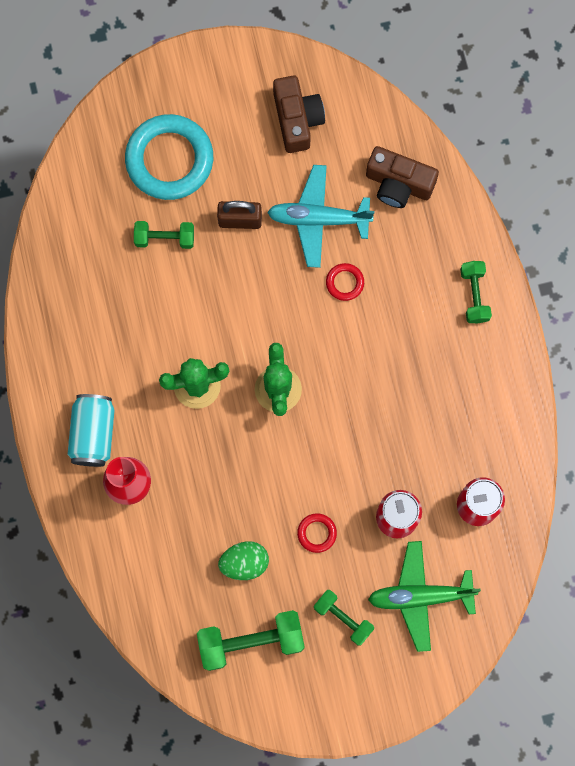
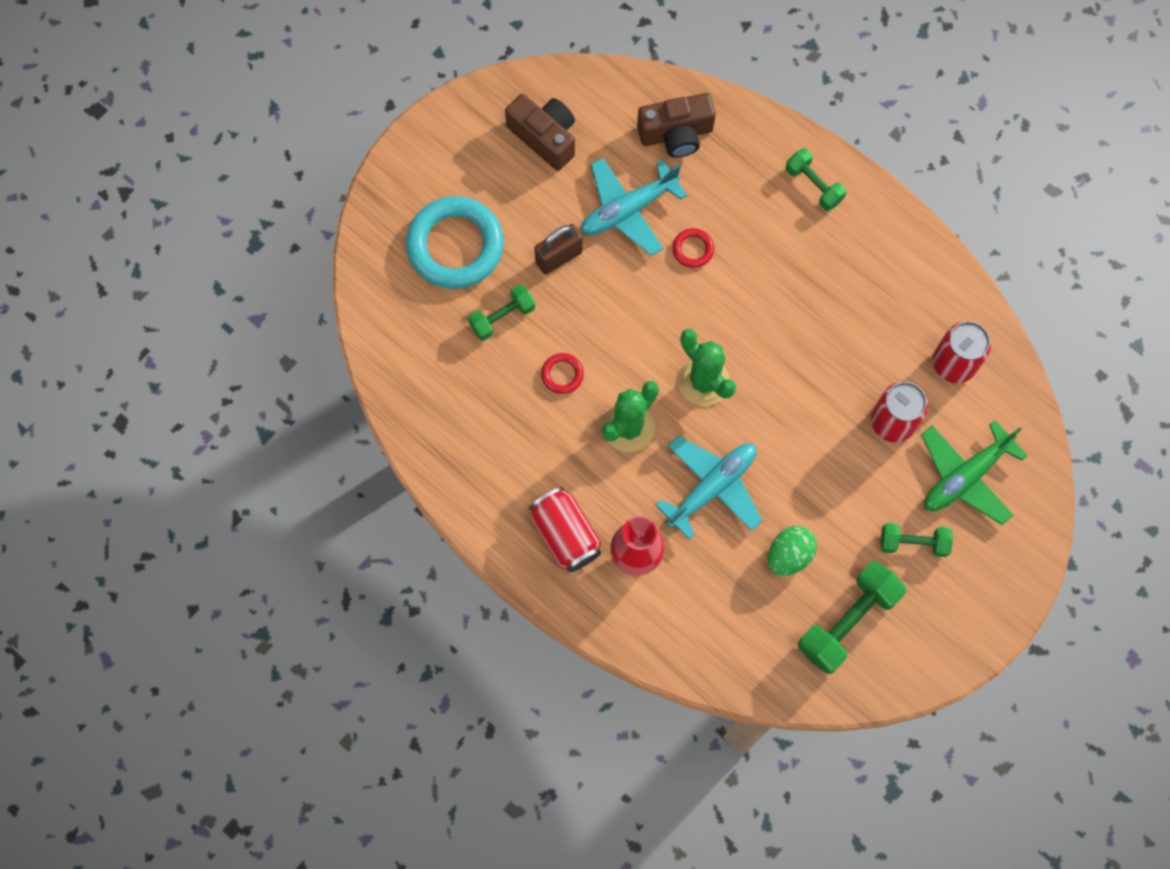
camera: 35 degrees left, 5 degrees down
(93, 433) = (566, 535): turquoise can -> red can
(225, 473) = (712, 487): none -> turquoise plane
(317, 533) = (833, 484): red ring -> red ring (562, 374)

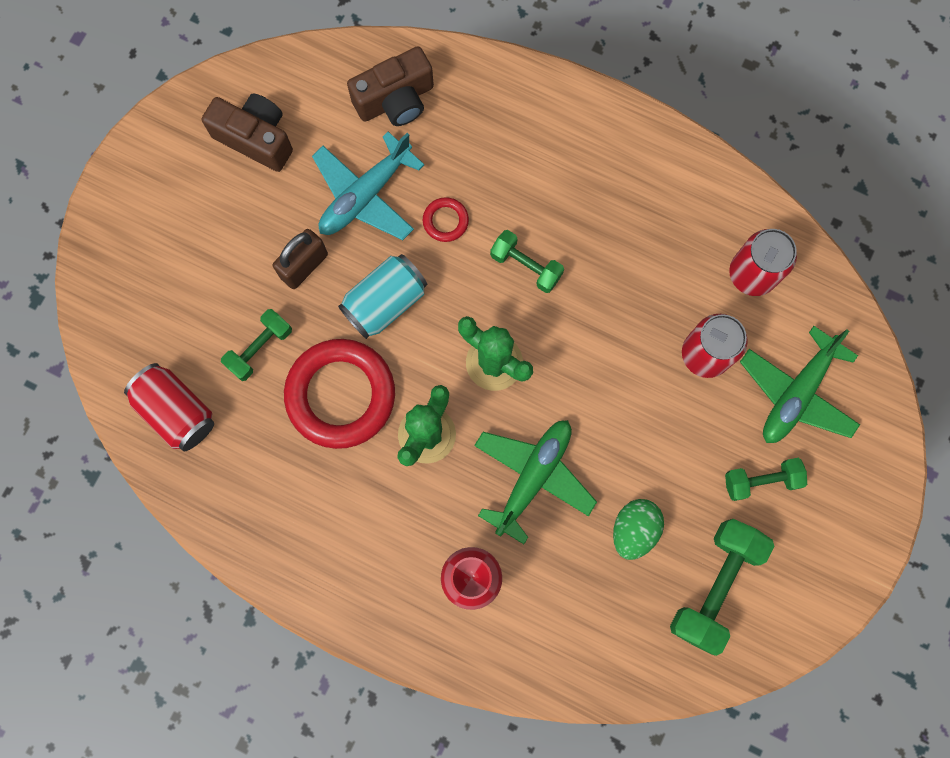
camera: 15 degrees left, 5 degrees up
(455, 246) = (189, 282): turquoise ring -> none
(562, 374) = (340, 395): red ring -> red ring, size x2.33
(566, 535) = (389, 572): red can -> red can (177, 411)
(621, 305) = (385, 302): none -> turquoise can
(712, 487) = (533, 477): turquoise plane -> green plane
(814, 185) = (555, 118): green dumbbell -> green dumbbell (526, 266)

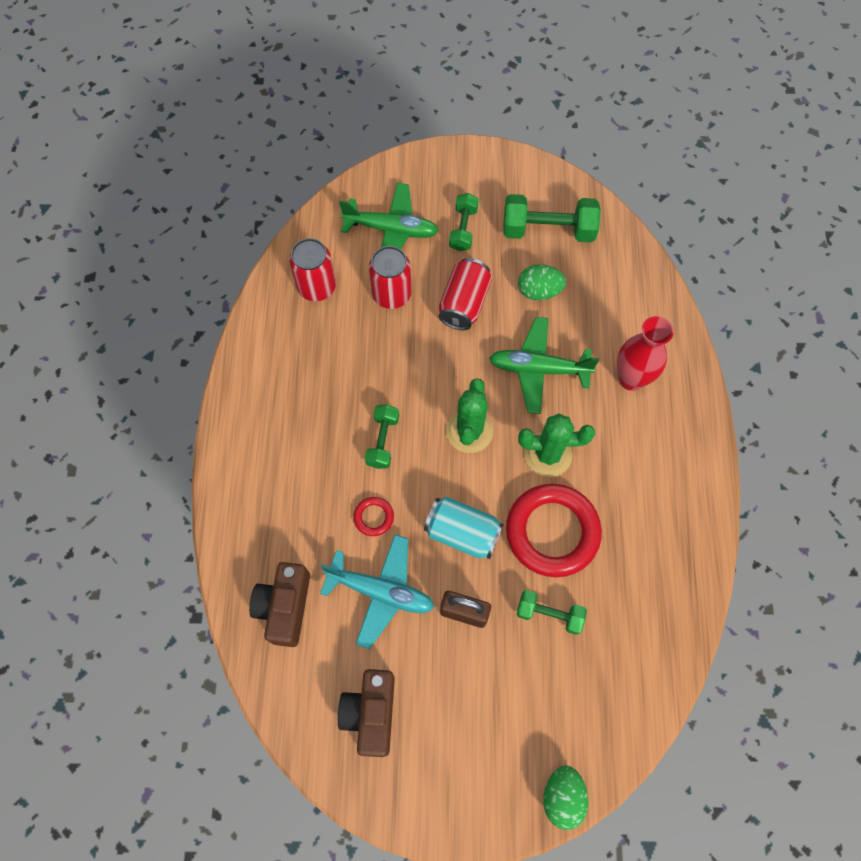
camera: 115 degrees left, 10 degrees down
(93, 275) = (562, 796): none -> green egg
(177, 411) = (634, 656): red can -> red can (464, 303)
(395, 100) = (285, 607): brown camera -> brown camera turned 120 degrees counterclockwise
(761, 481) = (463, 229): green dumbbell -> green dumbbell turned 45 degrees clockwise

